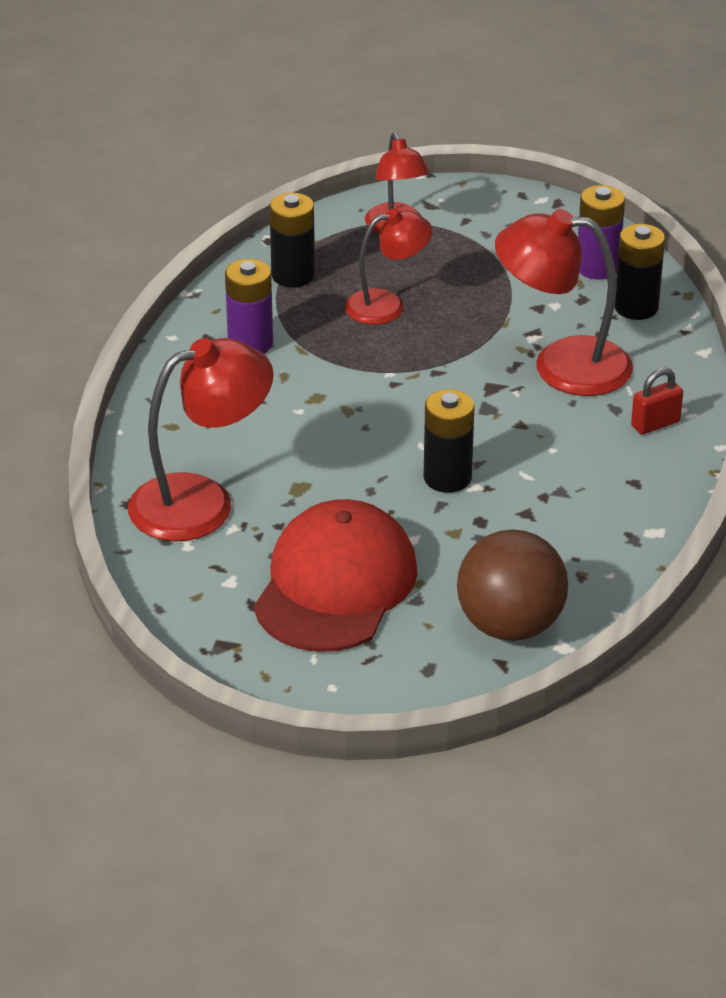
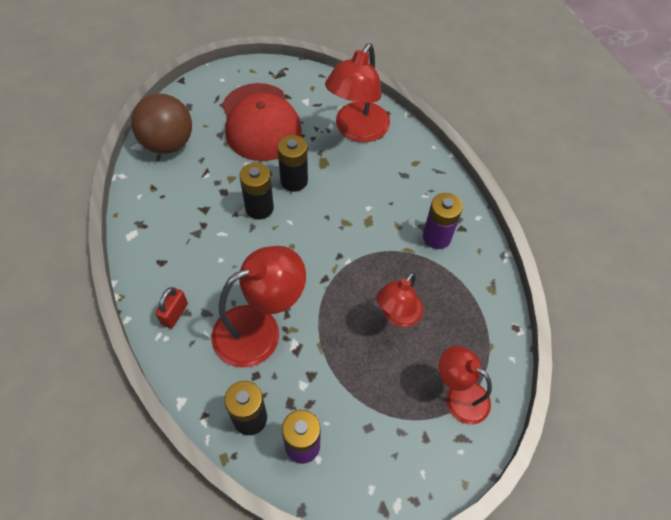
camera: 140 degrees right, 20 degrees up
(293, 275) = (471, 305): black battery -> black battery (294, 181)

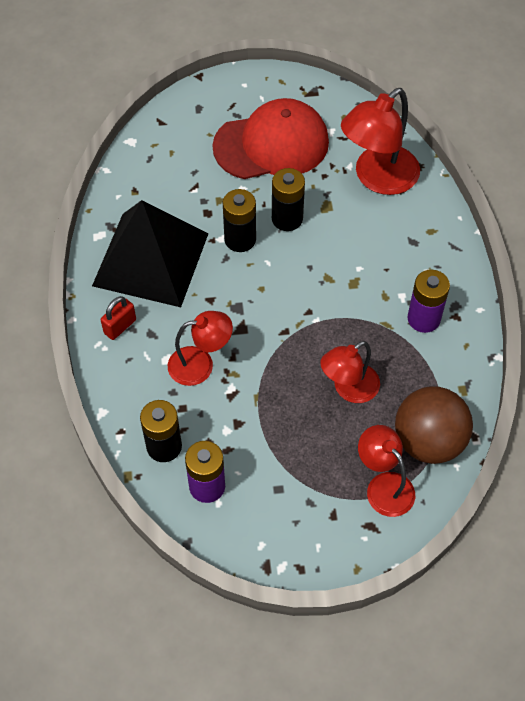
camera: 20 degrees right, 0 degrees up
(168, 143) = (164, 145): brown ball -> brown ball (428, 441)
(185, 244) = (150, 259): none -> black pyramid
(259, 329) = (200, 364): red lamp -> red lamp, size x0.63
(260, 122) = (271, 144): red cap -> red cap turned 105 degrees counterclockwise

